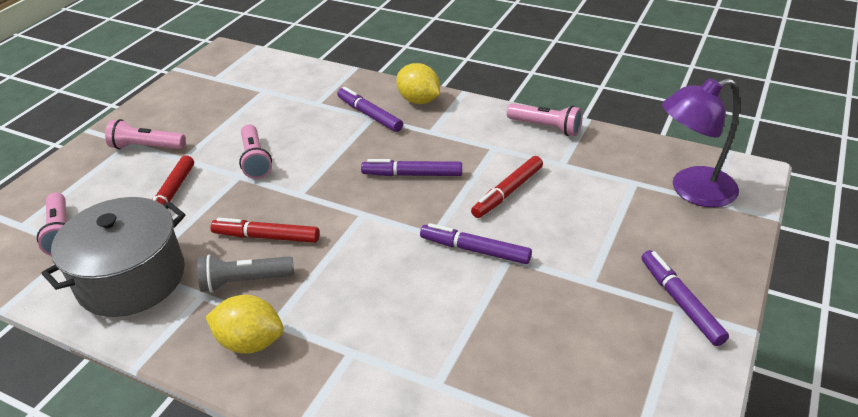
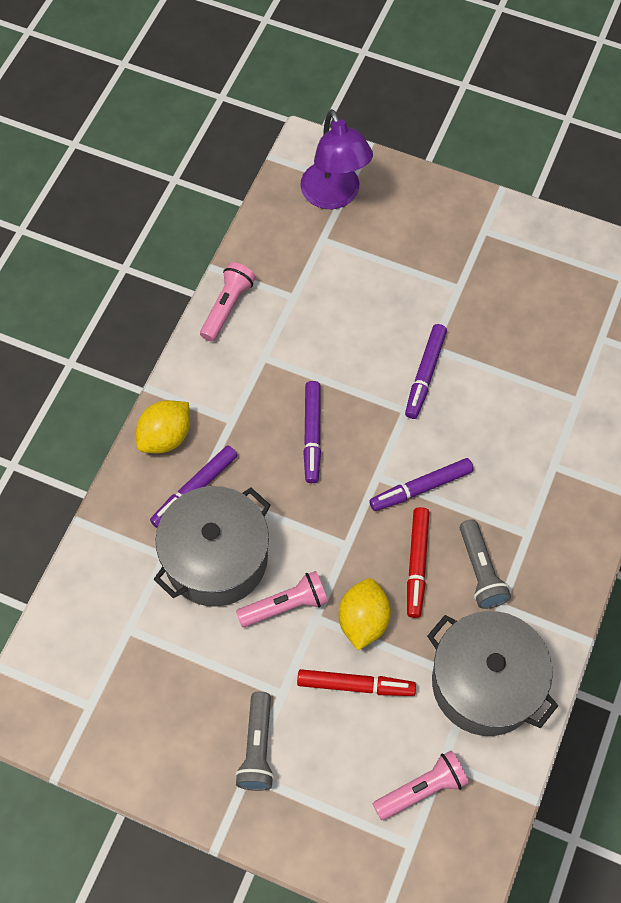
camera: 95 degrees left, 25 degrees up
(146, 147) = (257, 748): pink flashlight -> grey flashlight
(250, 342) = (552, 549): yellow lemon -> yellow lemon (363, 620)
(307, 126) = (216, 558): none -> grey pot
(508, 192) = (340, 346): red marker -> none
(680, 302) = (476, 228): purple marker -> purple marker (421, 488)

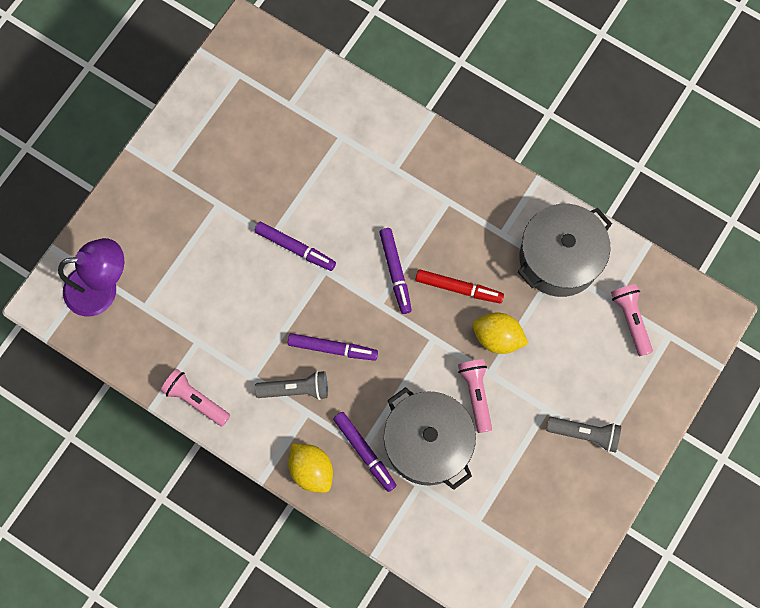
camera: 80 degrees left, 10 degrees up
(355, 685) = (547, 353): red marker -> none
(480, 571) = (472, 242): grey flashlight -> grey flashlight (295, 389)

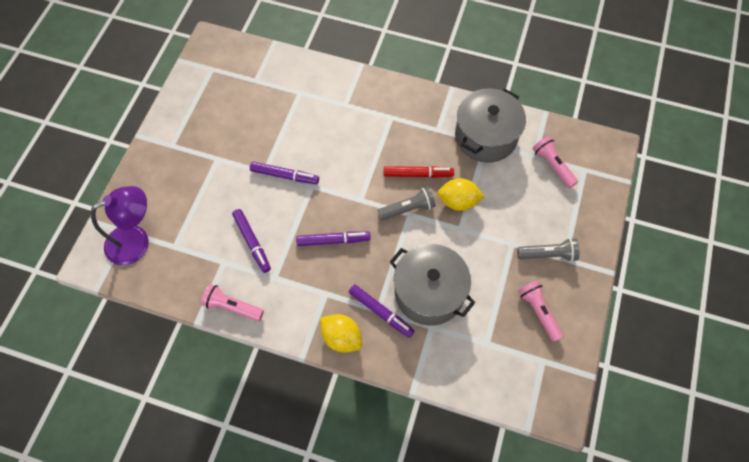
camera: 15 degrees left, 10 degrees down
(295, 389) = (312, 278): grey flashlight -> grey flashlight (408, 209)
(395, 272) = (366, 174): purple marker -> purple marker (252, 242)
(476, 394) = (455, 246): pink flashlight -> pink flashlight (539, 312)

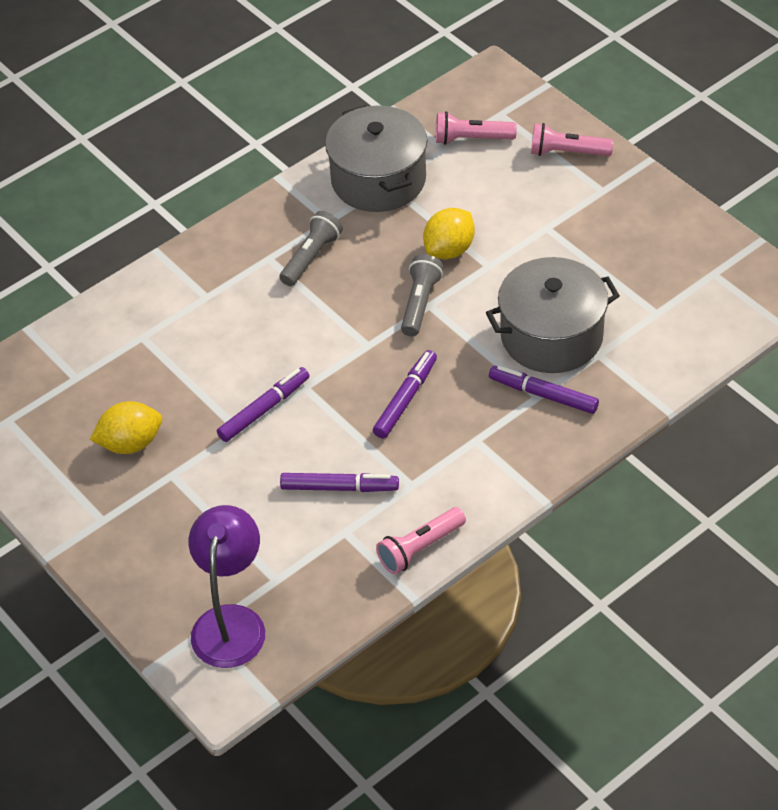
camera: 55 degrees left, 15 degrees down
(341, 337) = (548, 449): yellow lemon -> yellow lemon (130, 443)
(381, 312) = (543, 395): purple marker -> purple marker turned 135 degrees counterclockwise
(418, 174) = (377, 270): red marker -> none
(539, 312) = (651, 247): pink flashlight -> pink flashlight (567, 152)
(548, 254) = (586, 202): grey flashlight -> grey flashlight (311, 257)

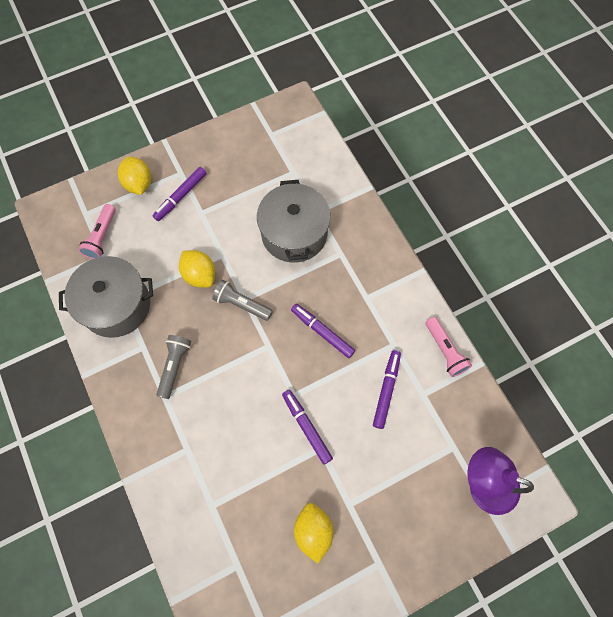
camera: 80 degrees left, 20 degrees up
(311, 257) = (174, 366): grey flashlight -> grey flashlight turned 60 degrees clockwise
(543, 395) = (340, 250): purple marker -> purple marker (181, 196)
(567, 152) = (138, 184): pink flashlight -> yellow lemon

